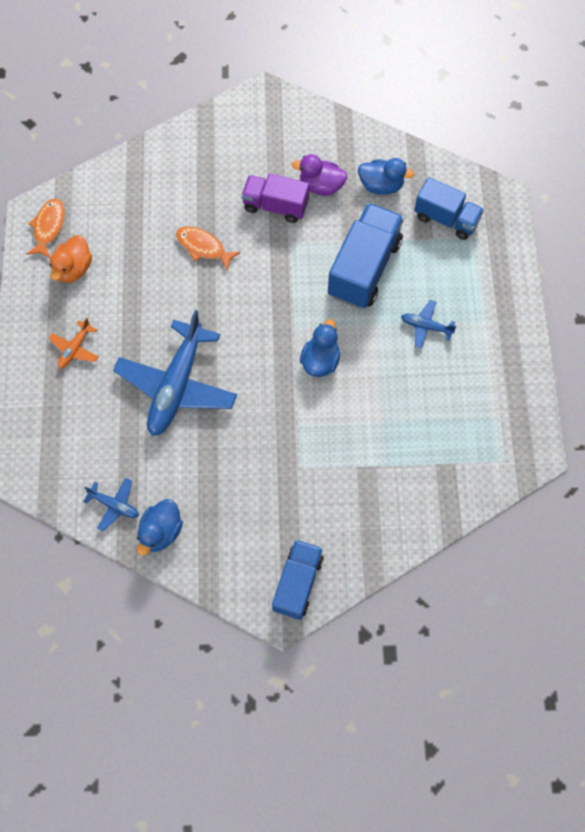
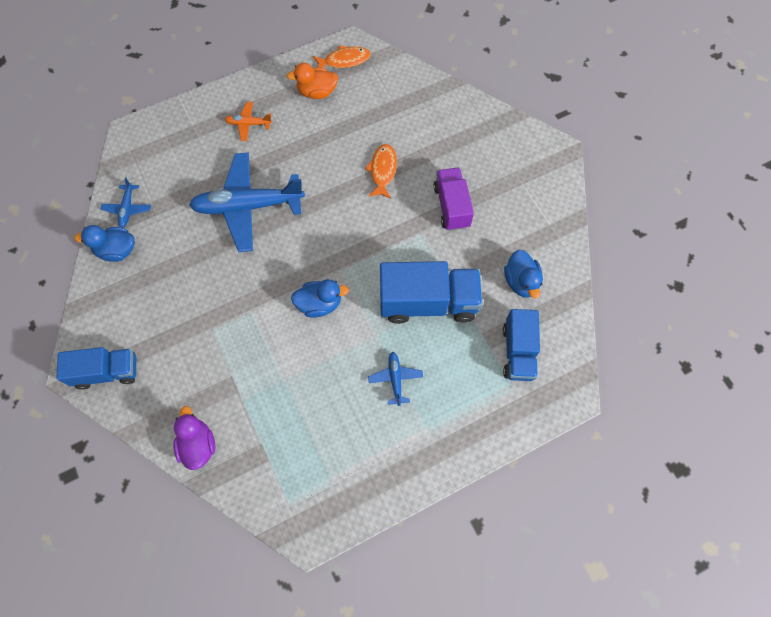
camera: 65 degrees right, 0 degrees up
(321, 186) = (492, 233): purple duck -> purple duck (198, 445)

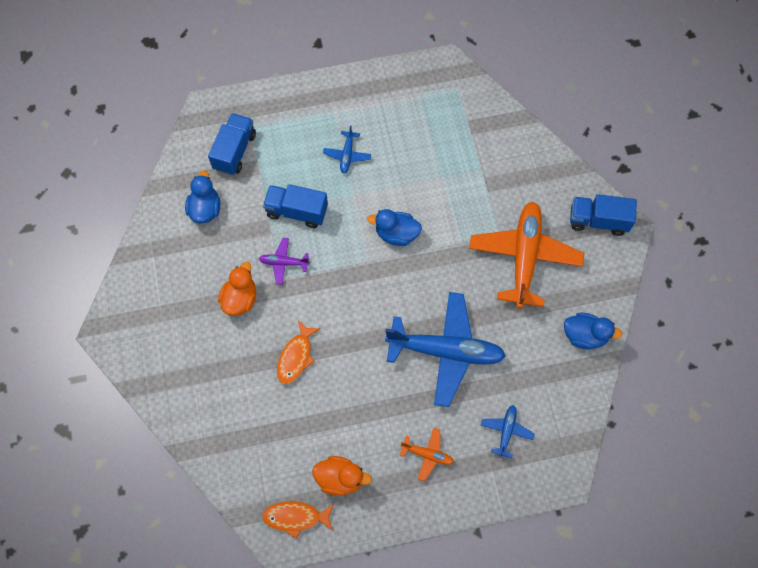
camera: 165 degrees left, 0 degrees up
(127, 209) = (571, 381): blue plane -> blue plane (506, 431)
(183, 313) = (524, 257): none -> orange plane
(198, 445) = (523, 144): purple duck -> none
(423, 248) = (284, 263): none -> purple plane
(428, 302) = (297, 212): blue truck -> blue truck, size x0.65
(451, 206) = (240, 299): purple truck -> orange duck

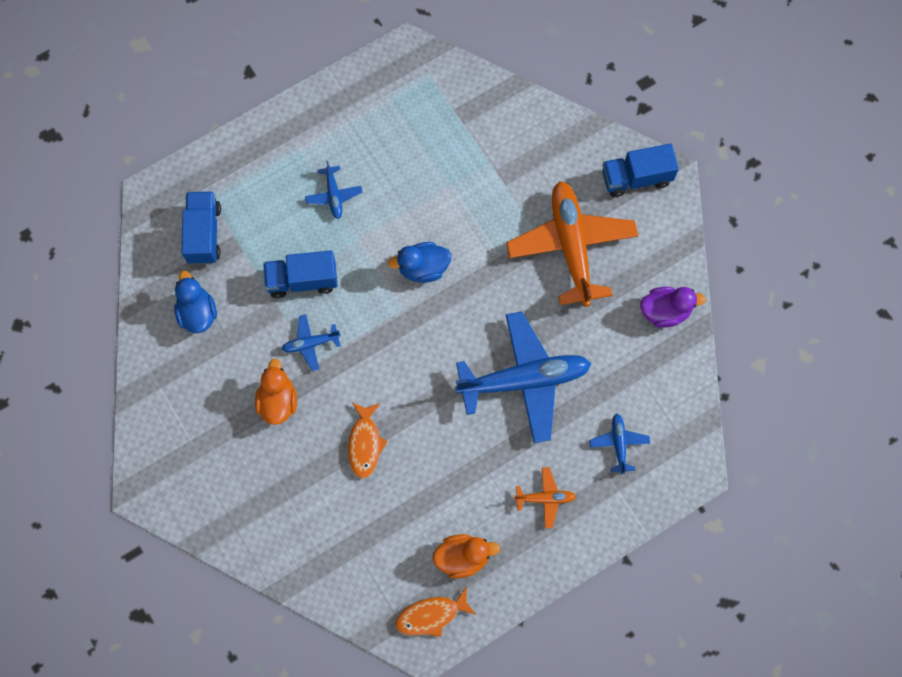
camera: 20 degrees left, 5 degrees up
(284, 263) = (310, 344): purple plane -> blue plane
(584, 336) = (665, 311): blue duck -> purple duck

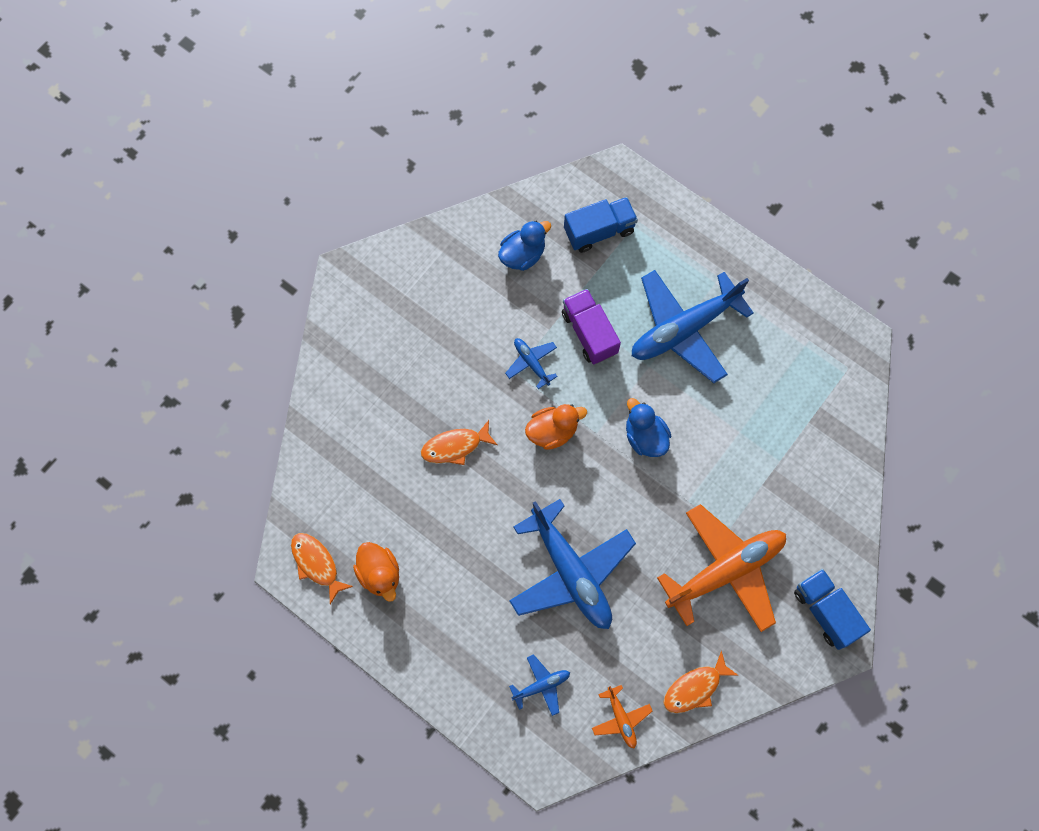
camera: 70 degrees right, 0 degrees up
(278, 401) = (467, 355): orange duck -> orange duck (552, 431)
(302, 280) = (589, 333): blue truck -> purple truck
(334, 195) = (684, 329): blue plane -> blue plane, size x2.26
(545, 498) = (462, 632): orange plane -> orange plane (621, 718)
(665, 311) = (695, 687): purple duck -> orange fish

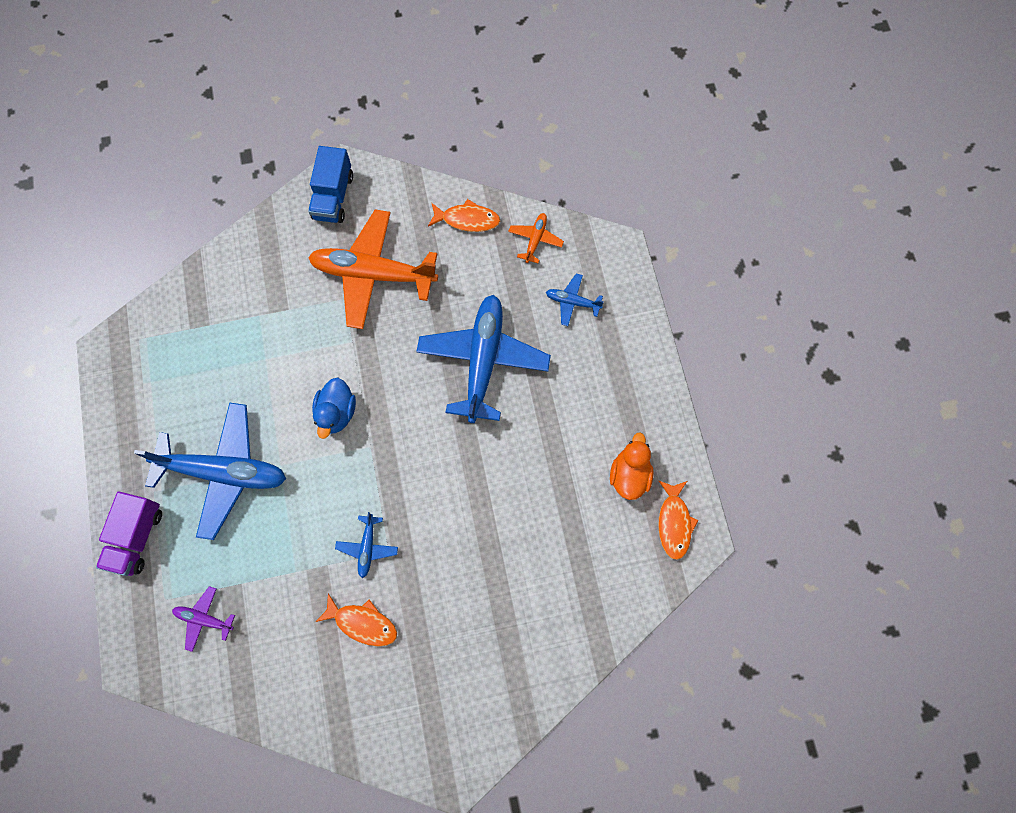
camera: 140 degrees left, 0 degrees up
(455, 446) = (488, 528): orange fish -> orange fish (362, 623)
(522, 255) = (286, 654): blue duck -> none
(552, 431) = (402, 476): orange duck -> none
(589, 333) = (298, 533): purple truck -> purple truck (137, 537)
(599, 231) = (204, 619): blue truck -> purple plane

